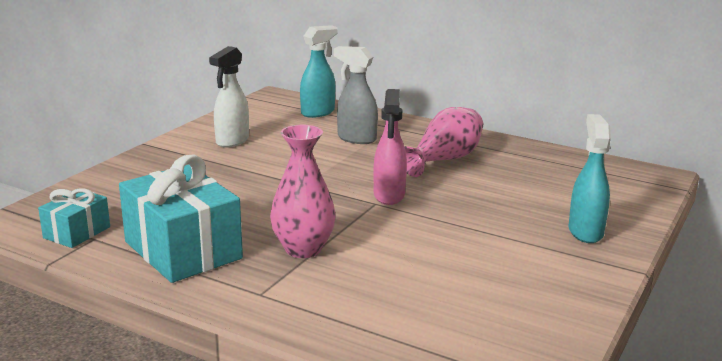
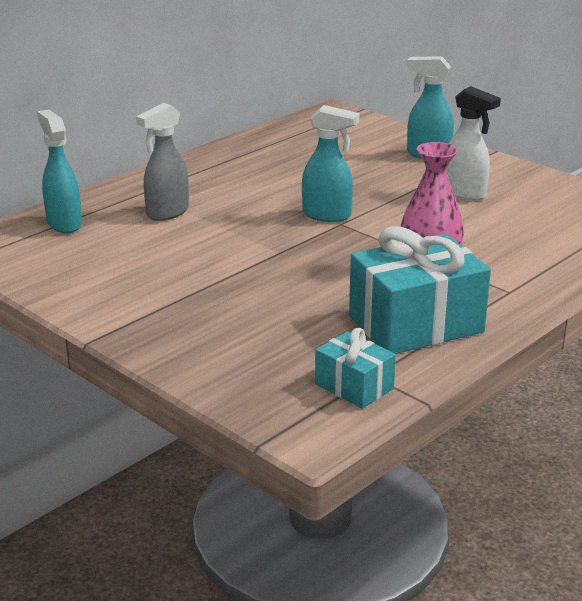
camera: 75 degrees left, 5 degrees up
(232, 141) = (124, 282): white spray bottle -> white spray bottle (465, 193)
(389, 196) = (327, 215): pink spray bottle -> turquoise spray bottle
(444, 160) = (253, 180): pink vase -> none

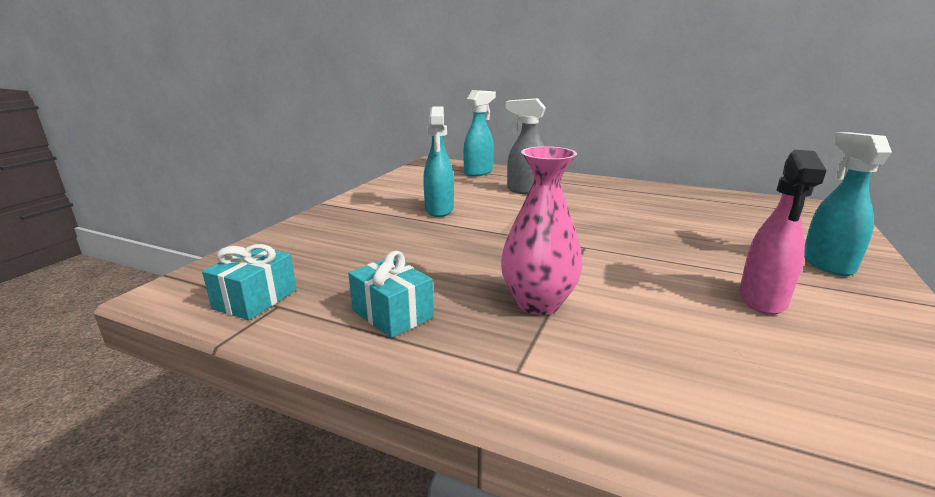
camera: 70 degrees right, 5 degrees down
(327, 215) = (593, 239): turquoise spray bottle -> turquoise spray bottle (439, 210)
(415, 324) = (392, 314): turquoise gift -> turquoise gift, size x0.53
(465, 193) = (762, 300): white spray bottle -> pink spray bottle

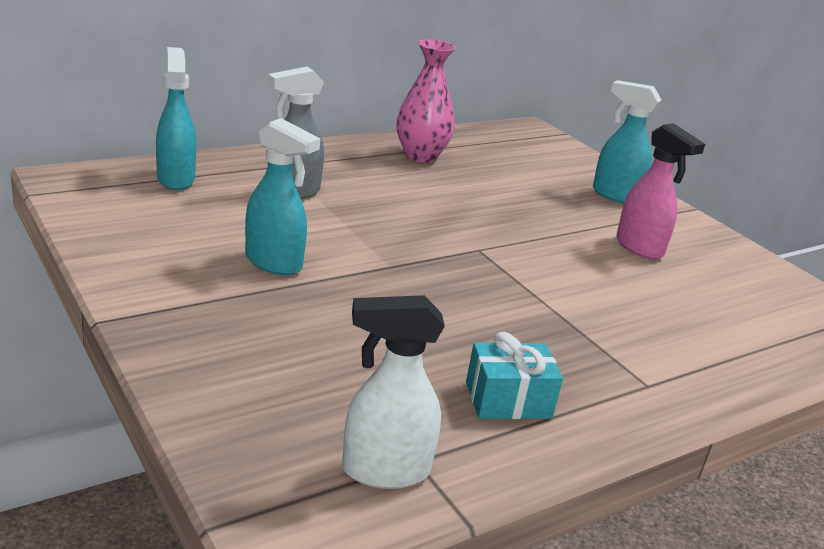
camera: 60 degrees left, 5 degrees up
(255, 299) = (384, 471): turquoise gift -> white spray bottle
(538, 303) = (560, 325): pink vase -> pink vase (420, 156)

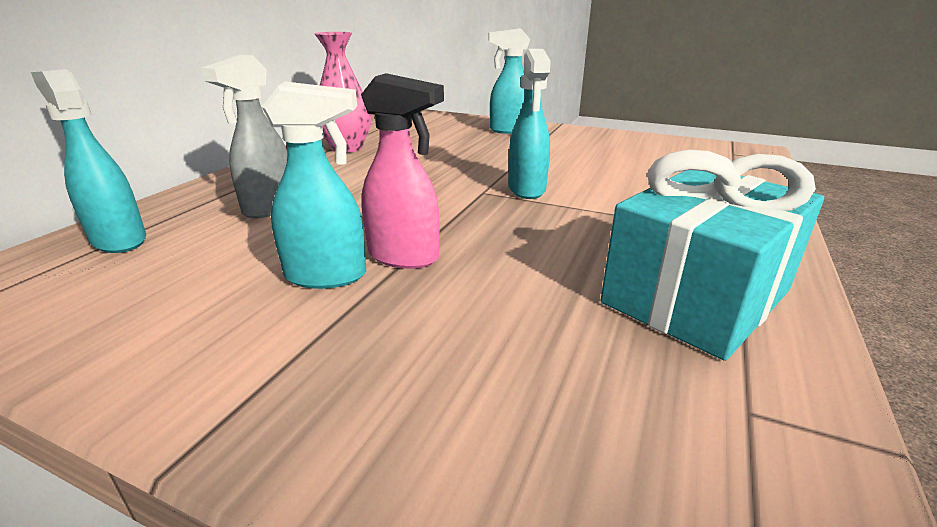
camera: 30 degrees left, 0 degrees up
(384, 471) = (751, 448): white spray bottle -> none
(508, 400) = (695, 297): turquoise gift -> turquoise gift, size x1.89
(522, 264) = (527, 190): none -> turquoise spray bottle
(640, 248) = (574, 153): pink spray bottle -> pink spray bottle (404, 257)

